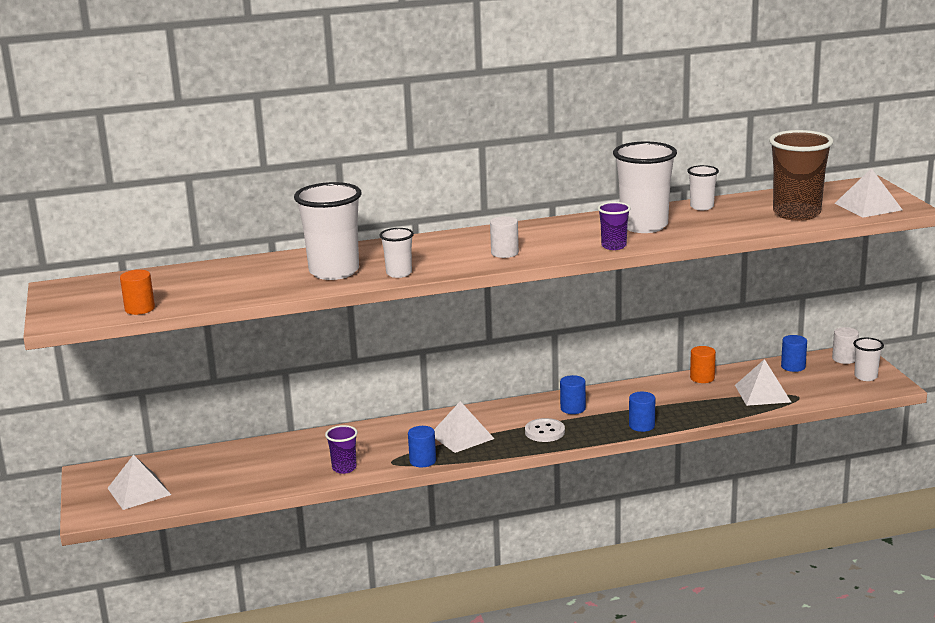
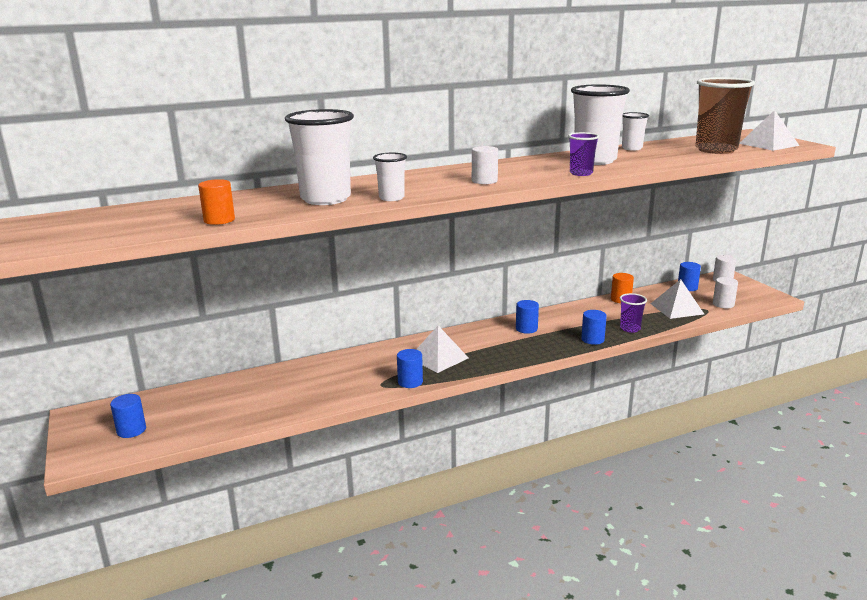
camera: 10 degrees left, 0 degrees up
(139, 491) = (131, 430): white pyramid -> blue cylinder
(140, 309) = (123, 235): orange cylinder -> orange cylinder (219, 220)
(344, 468) = (337, 393): purple cup -> purple cup (630, 328)
(544, 432) = (511, 349): white button -> none
(822, 391) = (723, 304): none -> white cylinder
(865, 377) = (749, 292): white cup -> none

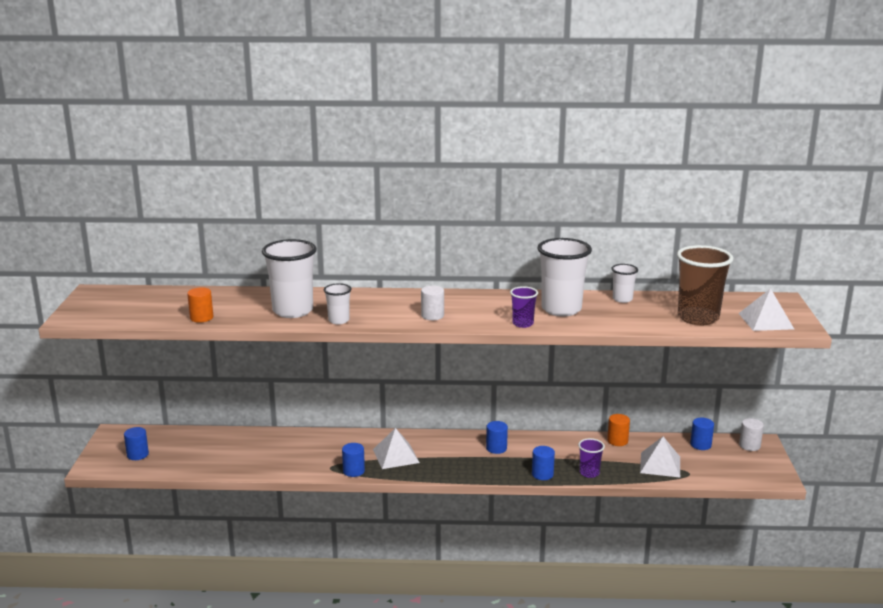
camera: 25 degrees right, 0 degrees up
(723, 304) = (713, 472): white cylinder -> none

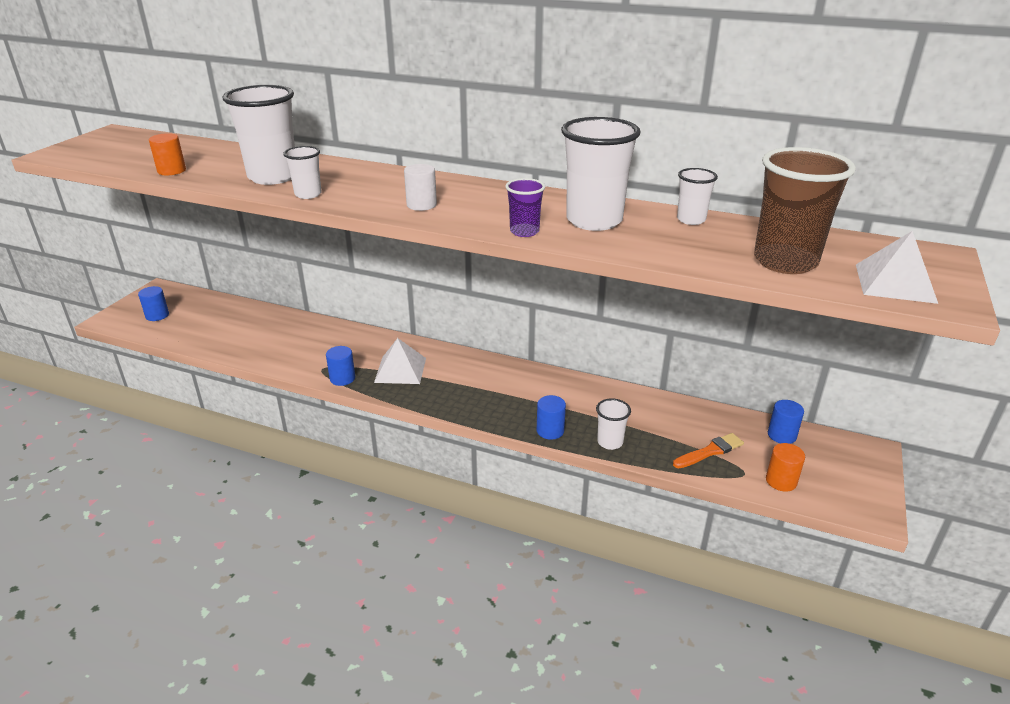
camera: 20 degrees right, 10 degrees up
(496, 448) = (518, 385): blue cylinder -> none
(589, 473) = (610, 442): purple cup -> white cup
(617, 441) = (672, 406): orange cylinder -> orange cylinder (781, 481)
(660, 464) = (710, 451): white pyramid -> orange brush
(749, 445) = (851, 451): white cylinder -> none

